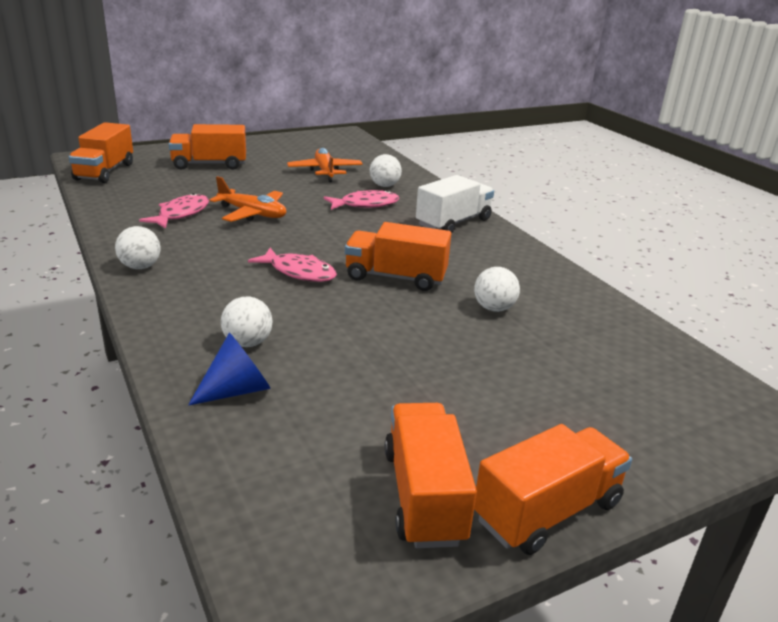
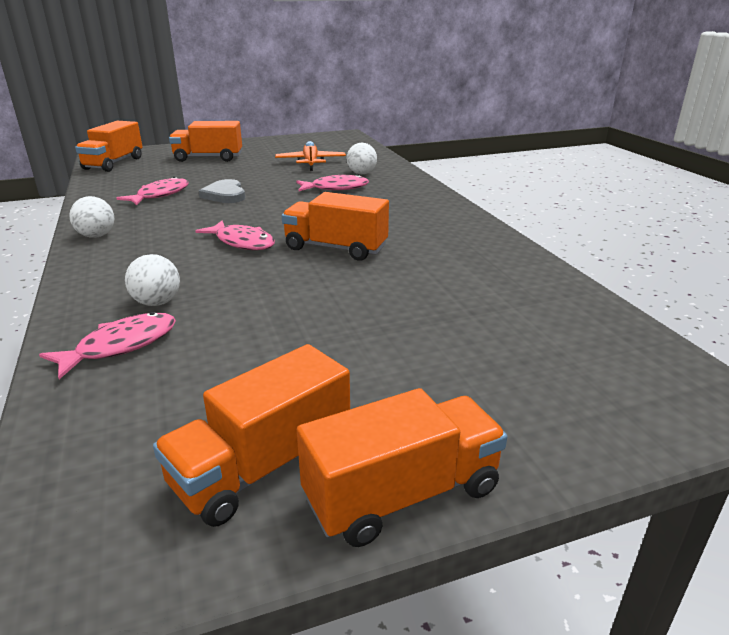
camera: 10 degrees right, 0 degrees up
(237, 390) = (121, 346): blue cone -> pink fish
(252, 214) = (225, 195): orange plane -> grey heart
(424, 495) = (262, 466): orange truck -> orange truck turned 135 degrees counterclockwise
(453, 223) = (416, 203): white truck -> none
(494, 308) = (425, 278): white ball -> none

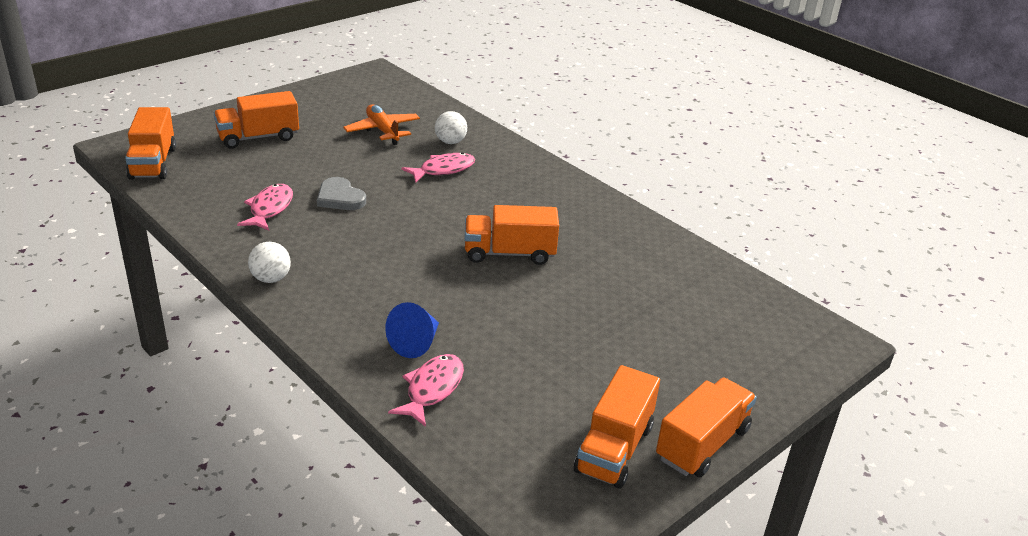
camera: 25 degrees left, 5 degrees up
(157, 302) = (416, 343): white ball -> blue cone
(242, 242) = (421, 261): pink fish -> none

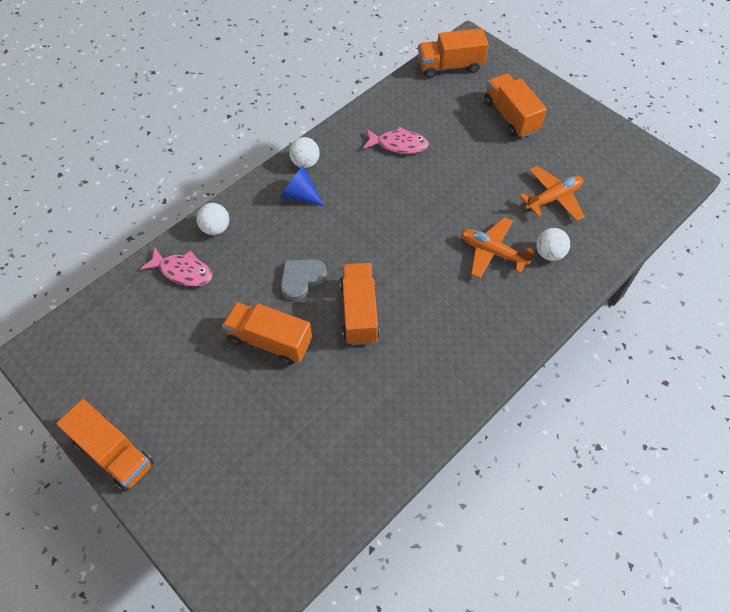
camera: 90 degrees right, 25 degrees up
(340, 198) = (425, 185): grey heart -> grey heart (301, 279)
(363, 359) = (215, 228): none -> white ball
(416, 343) = (233, 257): blue cone -> blue cone (299, 195)
(443, 170) = (492, 252): pink fish -> orange plane
(614, 449) = (114, 389): orange truck -> orange truck (270, 341)

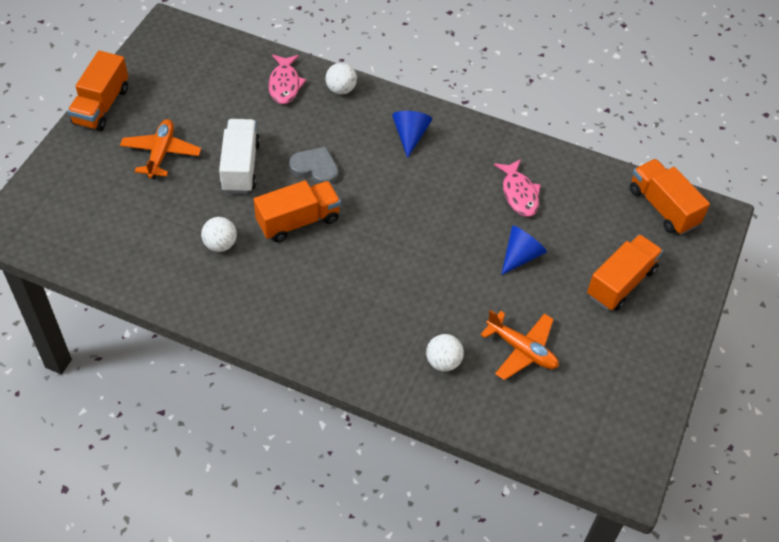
camera: 65 degrees right, 5 degrees down
(270, 341) = (240, 167): orange truck -> white truck
(305, 163) = (452, 127): white ball -> white ball (220, 244)
(462, 166) = (521, 255): none -> blue cone
(492, 252) = (419, 310): orange plane -> orange plane (161, 153)

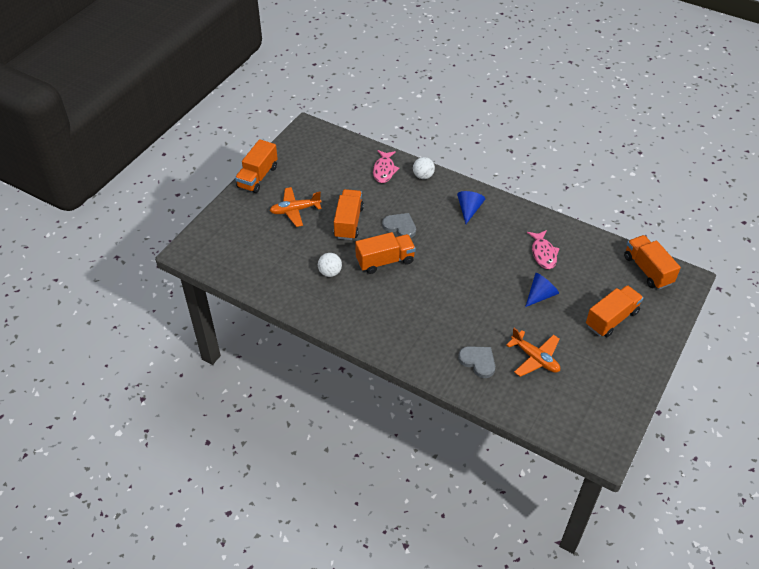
camera: 10 degrees right, 5 degrees down
(161, 153) = (295, 210): orange plane -> orange plane turned 120 degrees counterclockwise
(240, 167) = (348, 222): white truck -> orange truck
(443, 362) = (478, 362): white ball -> grey heart

